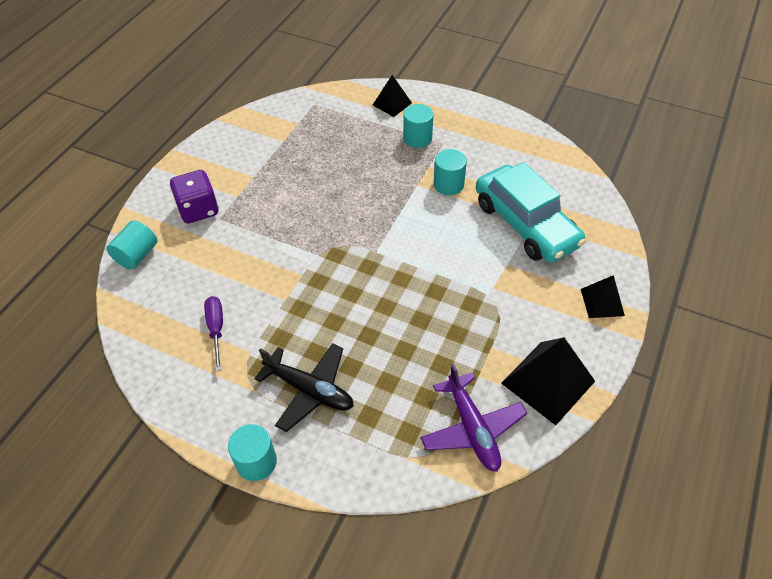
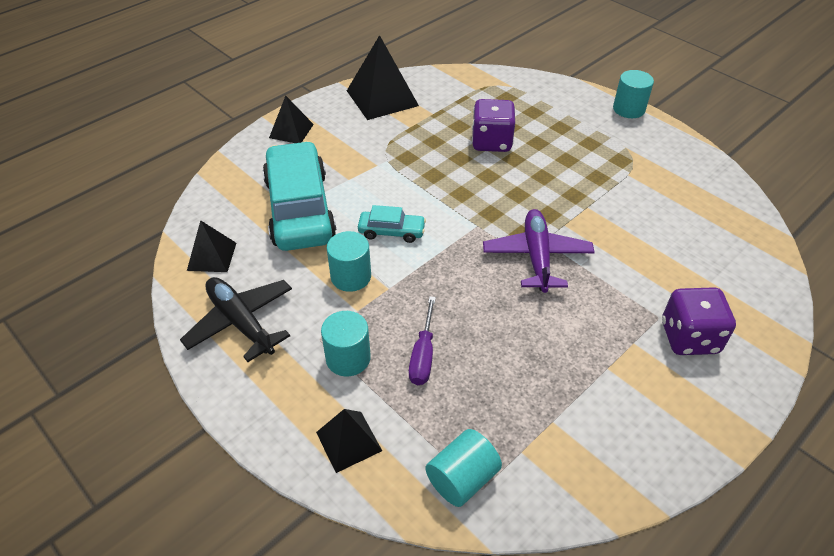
camera: 160 degrees left, 5 degrees down
(137, 255) = (765, 298): turquoise cylinder -> turquoise cylinder (462, 478)
(216, 329) = (662, 199): purple screwdriver -> purple screwdriver (423, 355)
(309, 390) = (578, 137): black plane -> black plane (241, 322)
(398, 352) = (491, 142): none -> purple dice
(440, 226) = (391, 231): none -> turquoise car
(472, 428) = (457, 89): purple plane -> purple plane (537, 257)
(555, 170) = (212, 256): none -> black pyramid

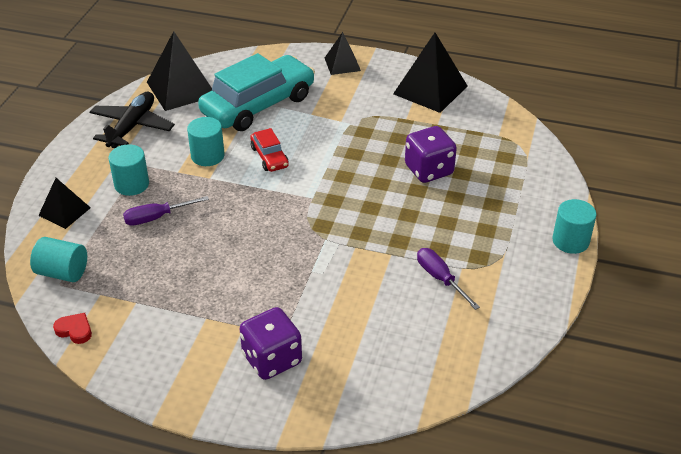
camera: 60 degrees right, 5 degrees down
(212, 256) = (181, 89): black pyramid -> black pyramid, size x1.72
(391, 231) = (269, 157): turquoise car -> red car
(537, 257) = (301, 242): purple plane -> none
(571, 497) = (75, 330): none -> red heart
(635, 191) = (440, 278): none -> purple screwdriver

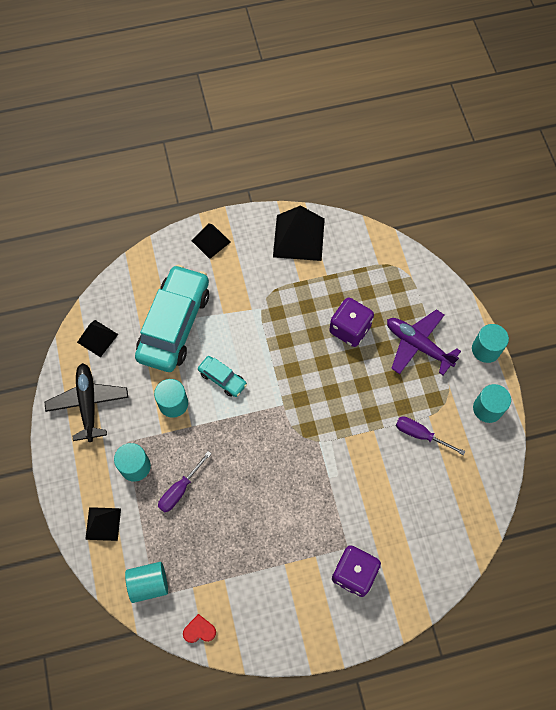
camera: 30 degrees left, 25 degrees up
(181, 89) = (97, 338): black pyramid -> black pyramid, size x0.58
(269, 157) = (222, 379): red car -> turquoise car
(494, 209) = (418, 345): none -> purple plane
(536, 289) = (487, 408): none -> turquoise cylinder

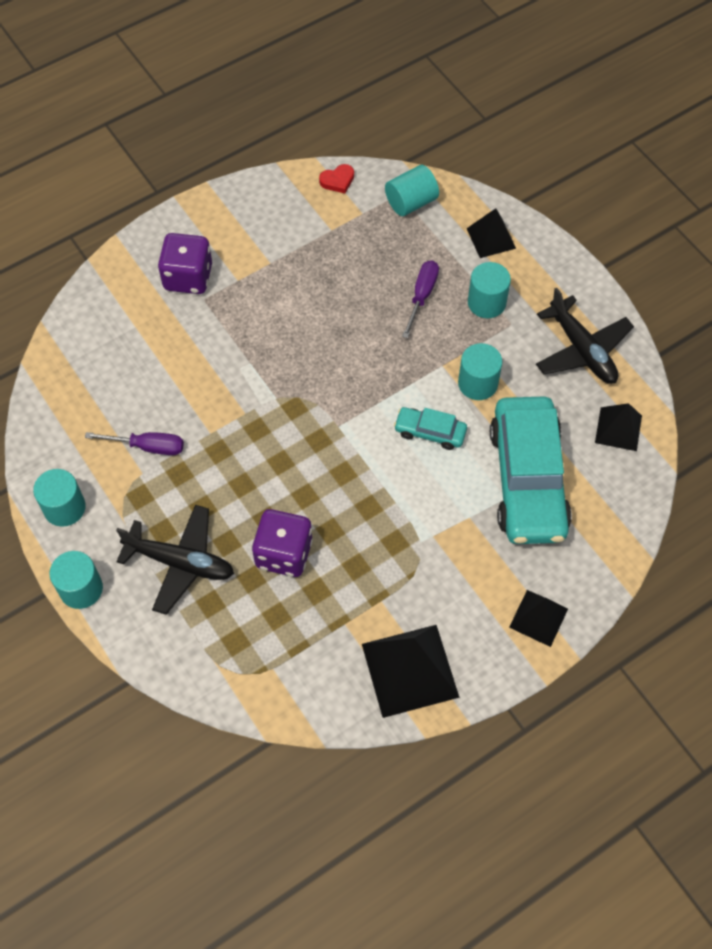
camera: 160 degrees right, 5 degrees down
(418, 345) = (180, 562): purple plane -> black plane

